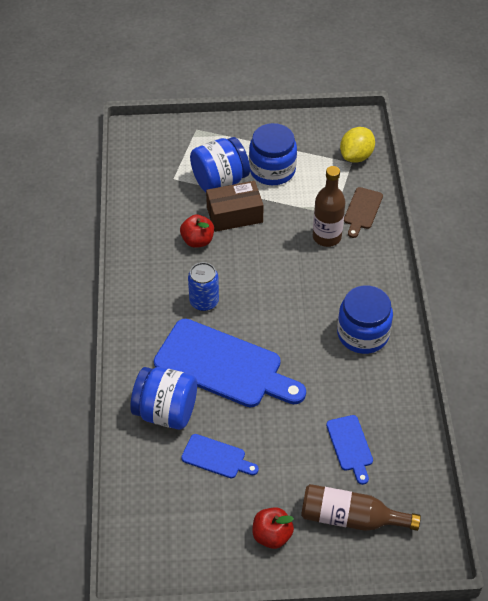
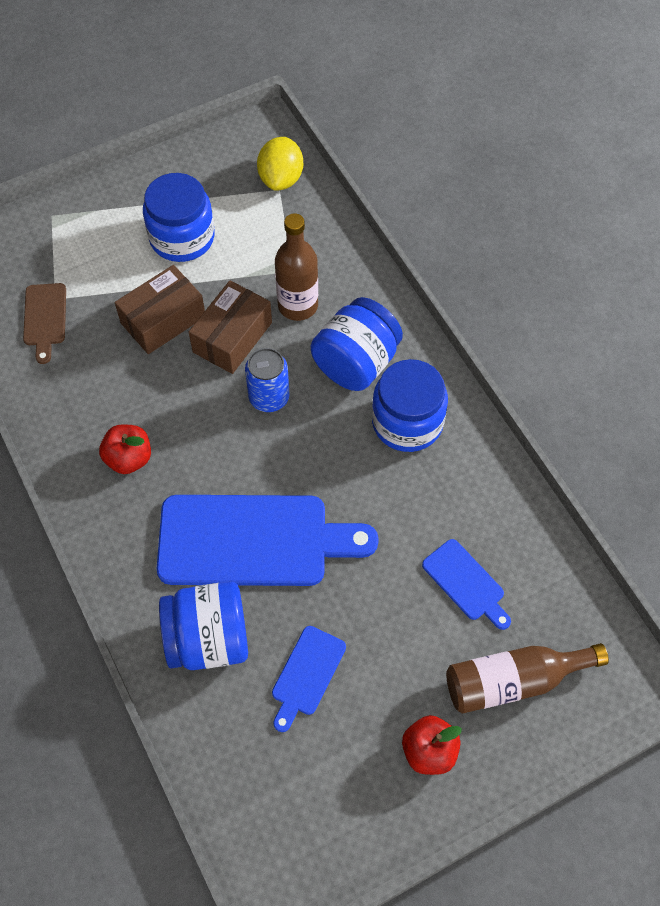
camera: 25 degrees left, 10 degrees up
(197, 240) = (132, 376): red apple -> red apple (129, 458)
(204, 301) = (182, 460): blue can -> blue can (269, 397)
(216, 457) = (306, 675): blue cutting board -> blue cutting board turned 120 degrees clockwise
(220, 181) = (120, 278): blue jar -> blue jar (356, 363)
(273, 241) = (232, 337): none -> brown box
(362, 210) = (325, 252): brown cutting board -> brown cutting board (45, 318)

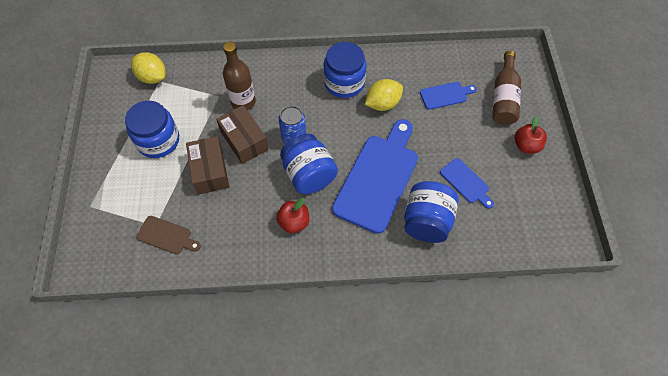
camera: 65 degrees left, 0 degrees up
(356, 363) = (296, 90): blue jar -> blue jar (309, 175)
(396, 493) = (382, 104): none -> yellow lemon

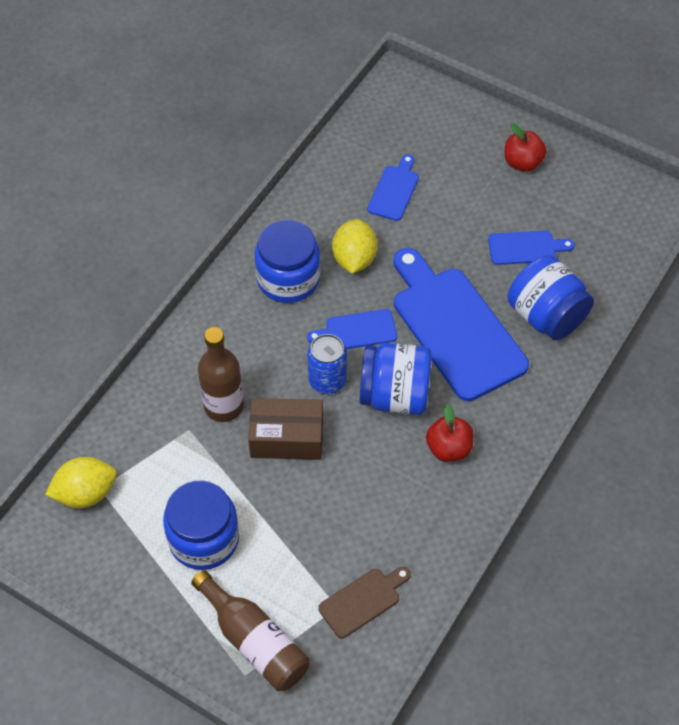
camera: 55 degrees left, 5 degrees down
(210, 171) = (303, 501): brown box -> none
(337, 132) = (357, 331): none -> blue cutting board
(503, 98) = (444, 139): brown bottle -> brown bottle (254, 641)

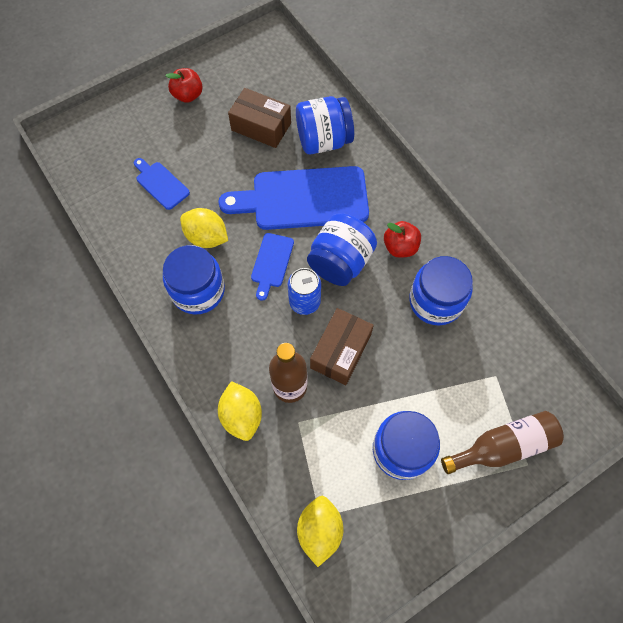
camera: 65 degrees left, 10 degrees up
(172, 376) = (242, 415): none -> yellow lemon
(363, 601) = (498, 356): brown cutting board -> none
(398, 510) = (436, 301): none -> blue jar
(526, 248) = (261, 126): blue cutting board -> brown box

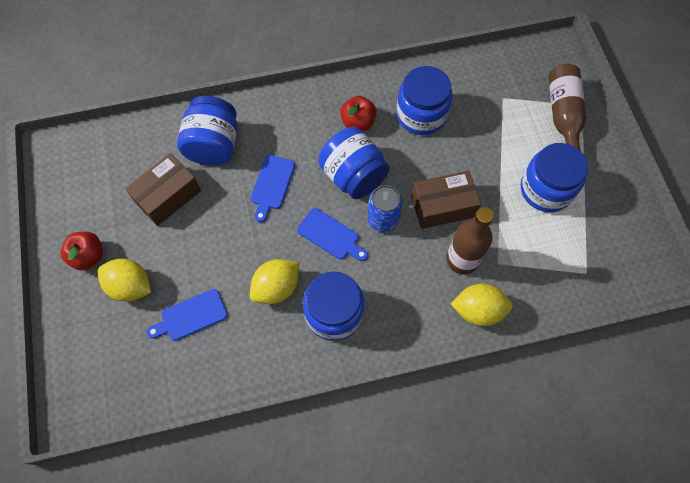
camera: 70 degrees left, 0 degrees up
(303, 199) = (272, 185): blue cutting board -> blue cutting board, size x0.47
(319, 530) = (598, 277): yellow lemon -> yellow lemon (130, 286)
(340, 351) = (442, 206): brown box -> brown box turned 60 degrees counterclockwise

